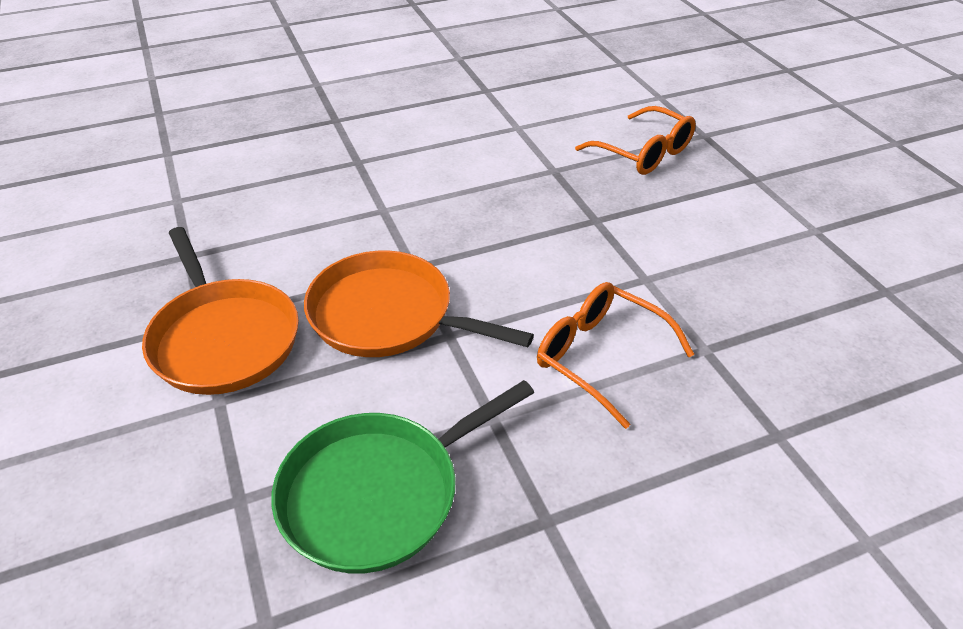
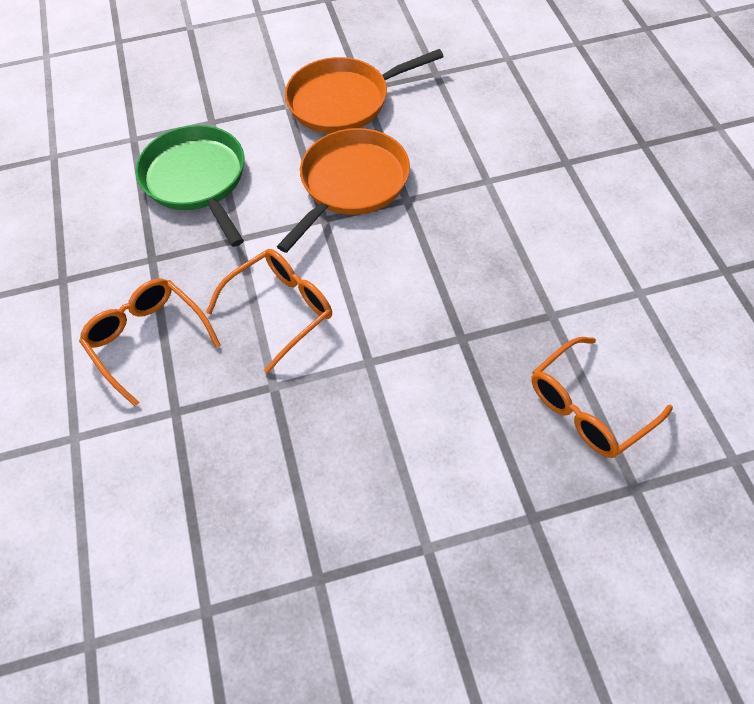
camera: 100 degrees right, 15 degrees up
(689, 491) = (147, 340): none -> orange glasses

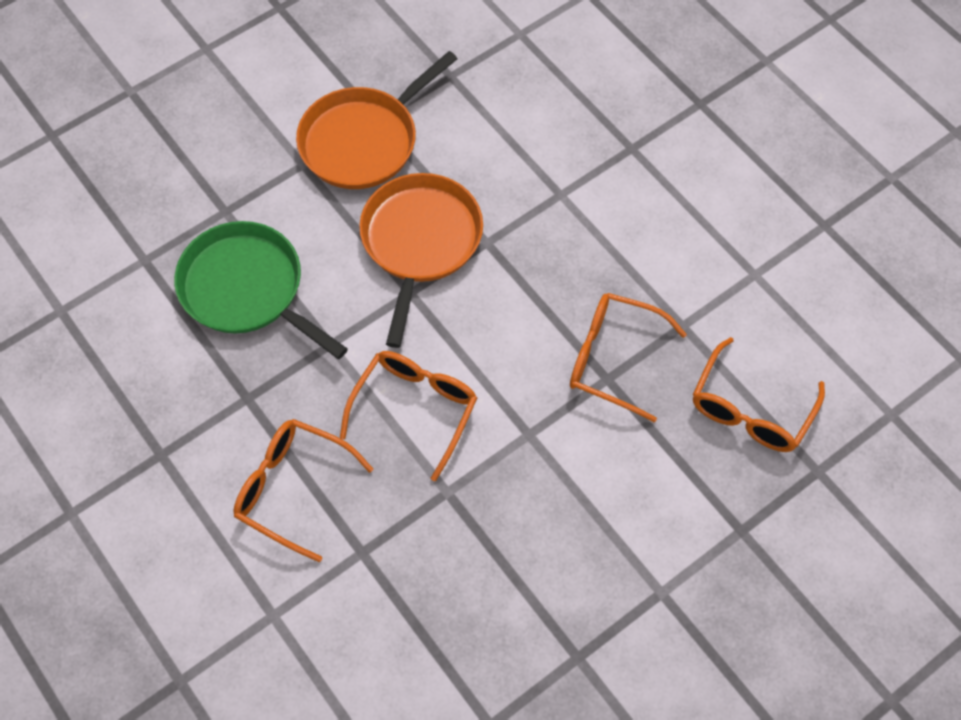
camera: 25 degrees left, 5 degrees up
(474, 323) = (612, 359): none -> orange glasses

